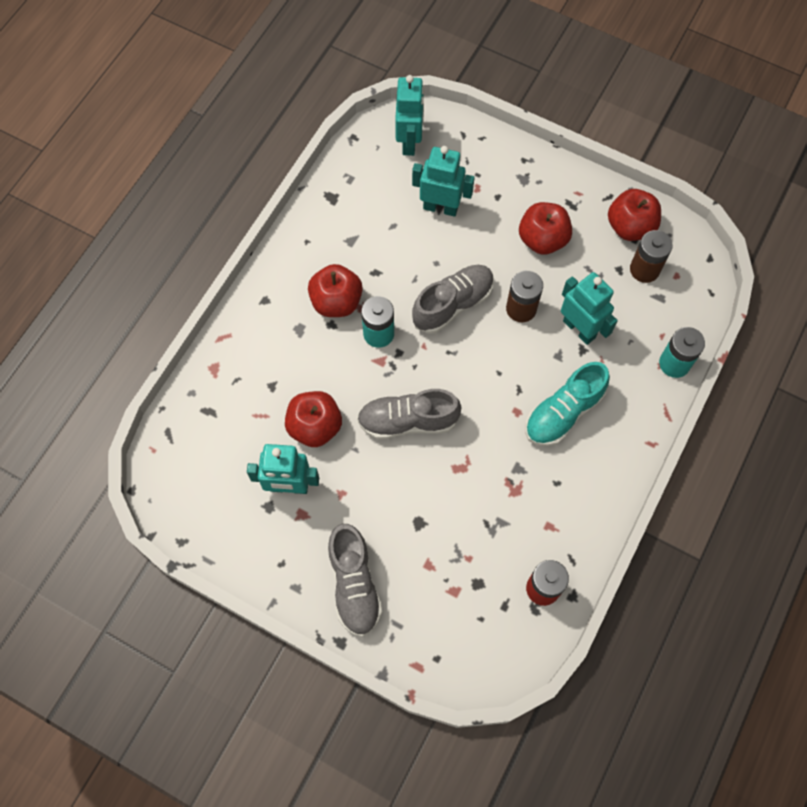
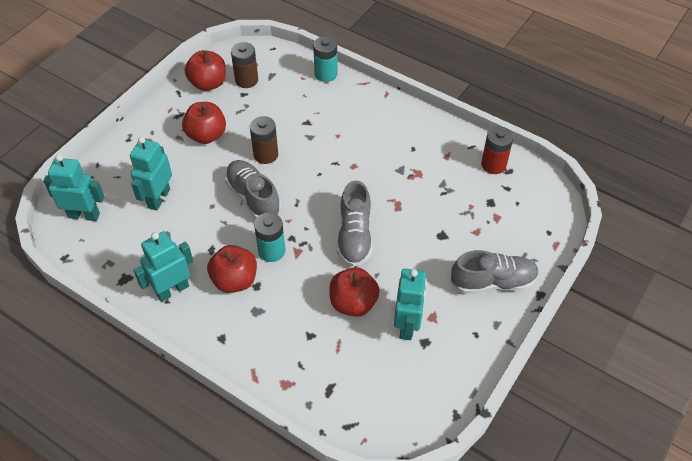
camera: 85 degrees left, 15 degrees down
(563, 413) = (357, 139): turquoise shoe -> none
(579, 329) = (289, 122): turquoise robot -> turquoise robot (172, 290)

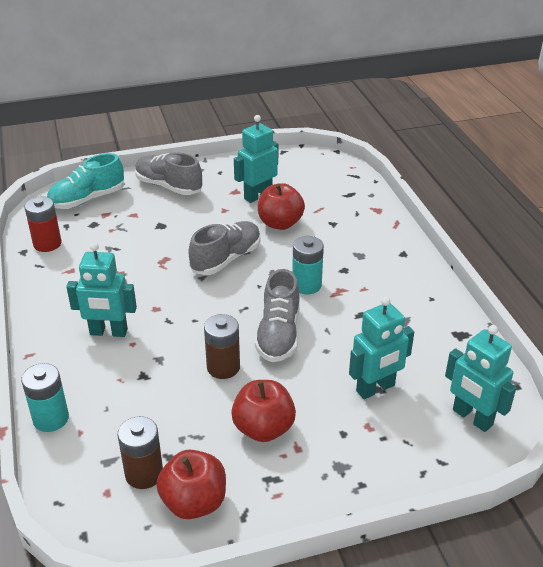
camera: 140 degrees left, 15 degrees down
(172, 290) = (420, 303): turquoise robot -> turquoise robot (108, 332)
(235, 280) = (359, 282): red apple -> none
(531, 222) = (87, 199): none -> turquoise shoe

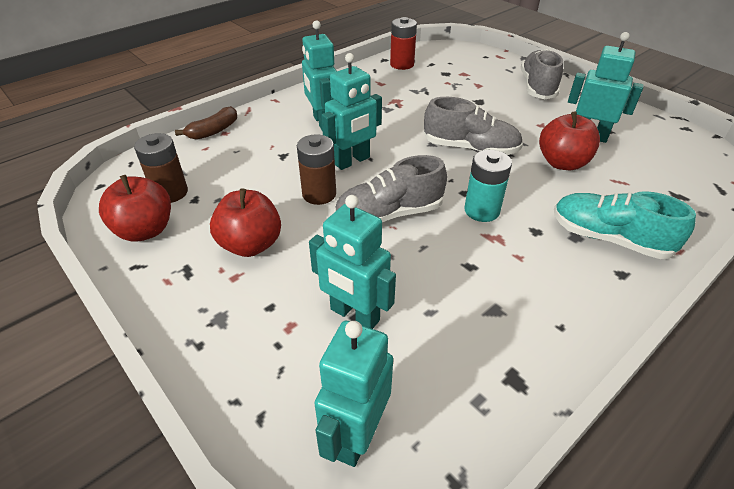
camera: 65 degrees right, 5 degrees up
(51, 419) = (213, 131): turquoise battery -> brown banana
(87, 199) = (473, 60): turquoise shoe -> turquoise shoe (609, 238)
(190, 332) = (352, 161): none -> turquoise robot

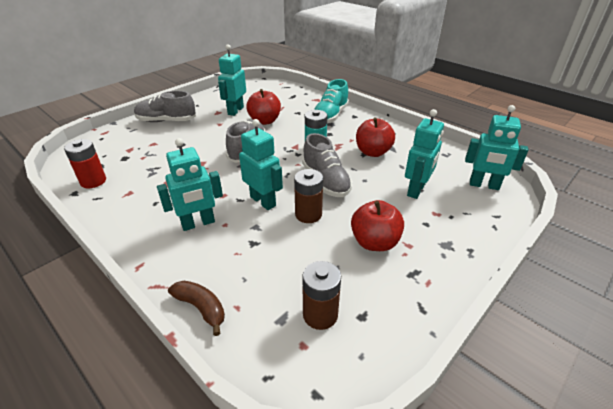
camera: 95 degrees left, 5 degrees down
(145, 230) = (378, 317): red apple -> red apple (373, 152)

